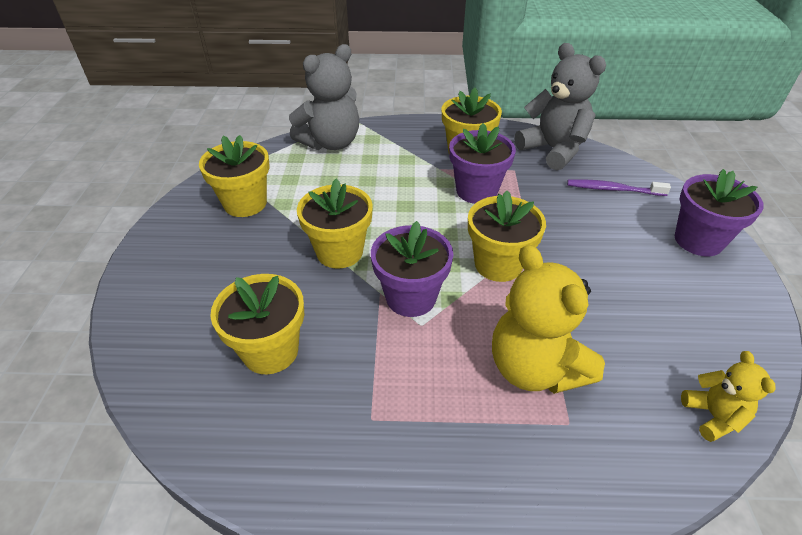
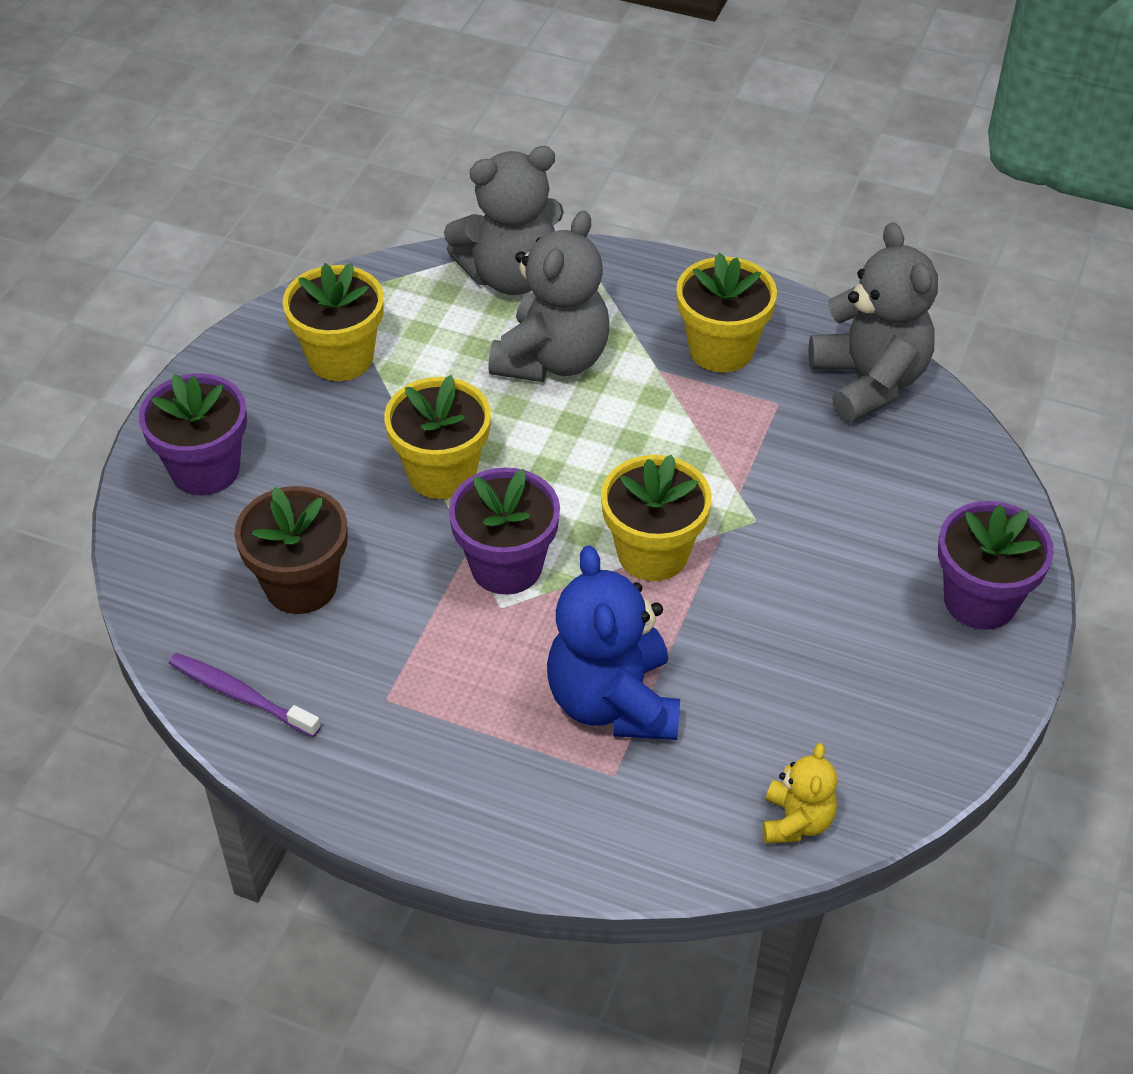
camera: 20 degrees right, 5 degrees up
(270, 351) = (301, 585): yellow flower pot -> brown flower pot
(376, 176) = (552, 359): none -> grey teddy bear
(476, 191) = (693, 426): purple flower pot -> purple flower pot (205, 469)
(534, 368) = (613, 702): yellow teddy bear -> blue teddy bear
(613, 189) = (915, 481): purple toothbrush -> purple toothbrush (241, 695)

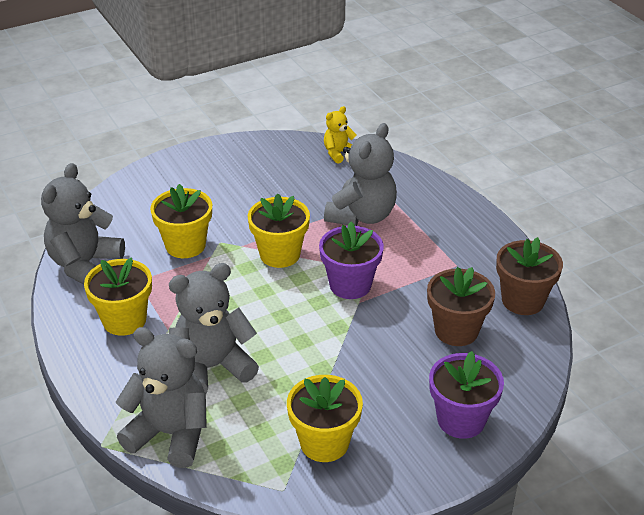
camera: 140 degrees left, 10 degrees down
(241, 695) = (523, 300): purple toothbrush -> brown flower pot
(442, 473) = (335, 343): yellow flower pot -> yellow flower pot (185, 245)
(613, 702) = (362, 216): blue teddy bear -> grey teddy bear
(980, 600) = (178, 171): purple flower pot -> none

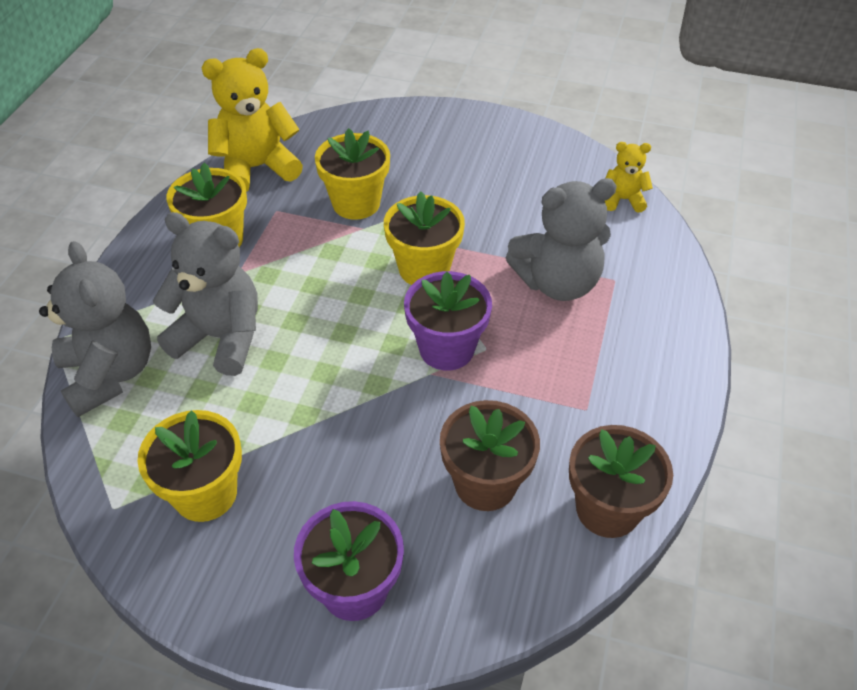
camera: 45 degrees right, 10 degrees up
(85, 265) = (257, 168): grey teddy bear -> yellow teddy bear

